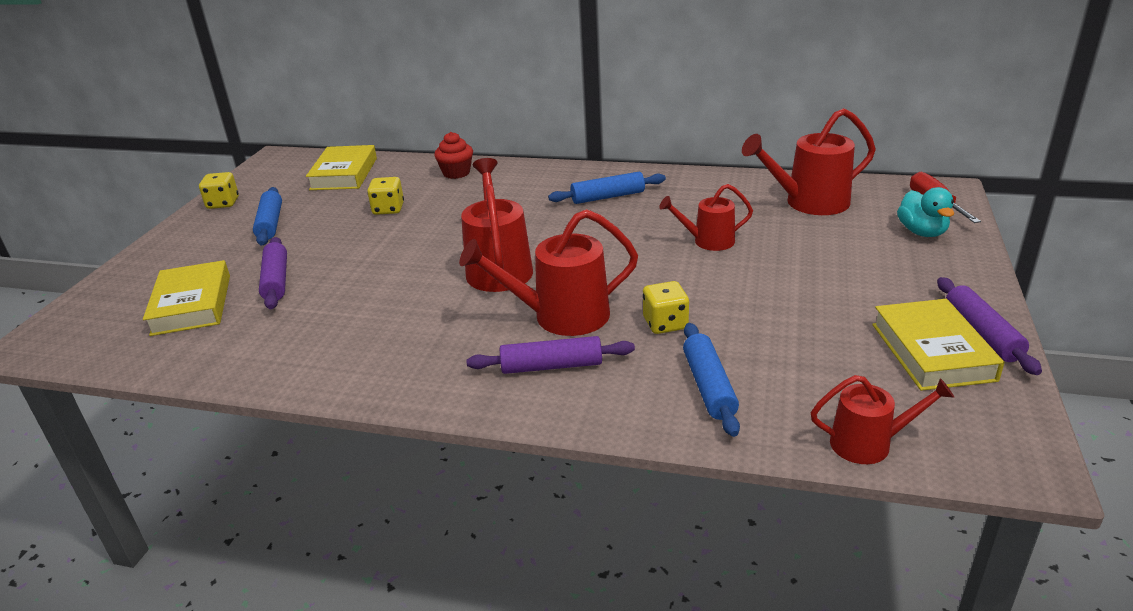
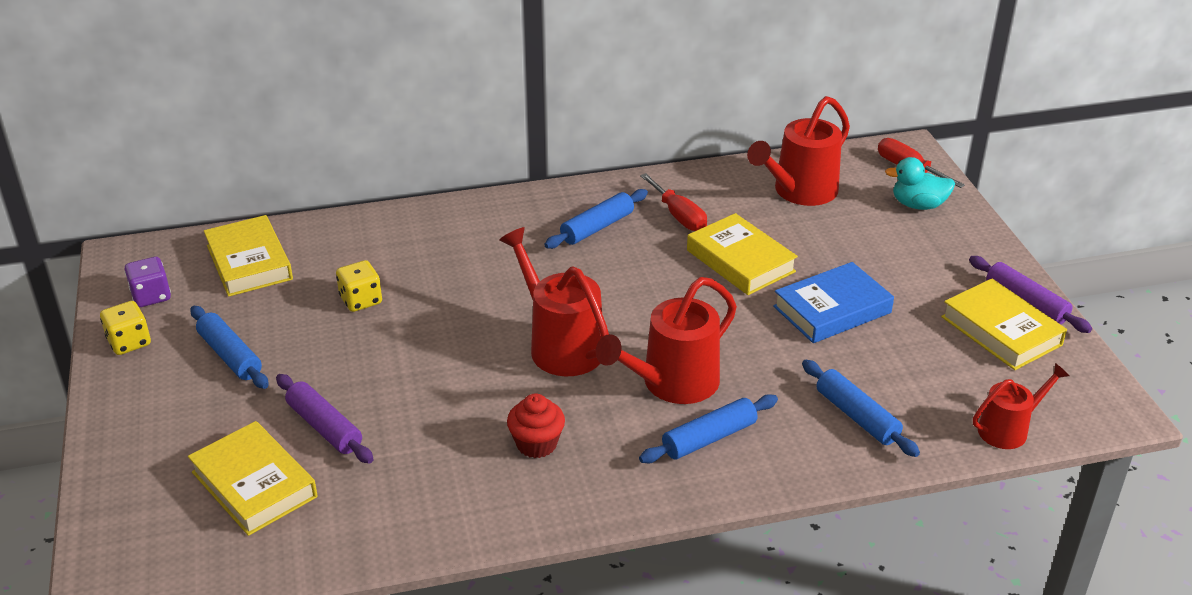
camera: 30 degrees left, 5 degrees up
(266, 181) = (151, 296): none -> purple dice
(456, 173) = (394, 231): red cupcake -> red cupcake (536, 444)
(551, 366) = (709, 438): purple rolling pin -> blue rolling pin
(665, 323) = (773, 364): yellow dice -> none
(683, 201) = (679, 216): none -> red screwdriver
(708, 241) = (740, 261): red watering can -> yellow book
(762, 294) = (832, 309): none -> blue book
(922, 232) = (918, 205): turquoise duck -> turquoise duck turned 135 degrees clockwise

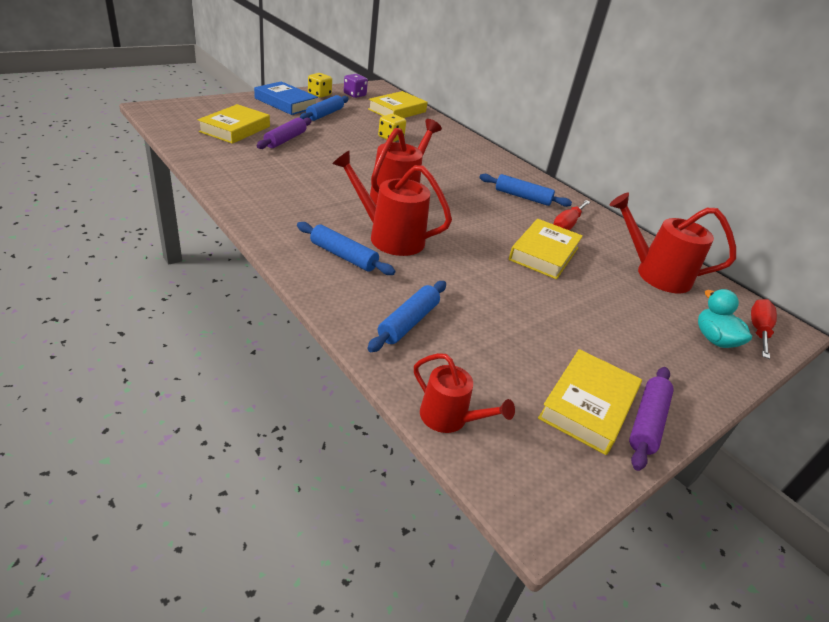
camera: 60 degrees right, 0 degrees up
(536, 444) = (304, 196): red cupcake -> none
(832, 309) = (527, 300): blue book -> blue book (286, 103)

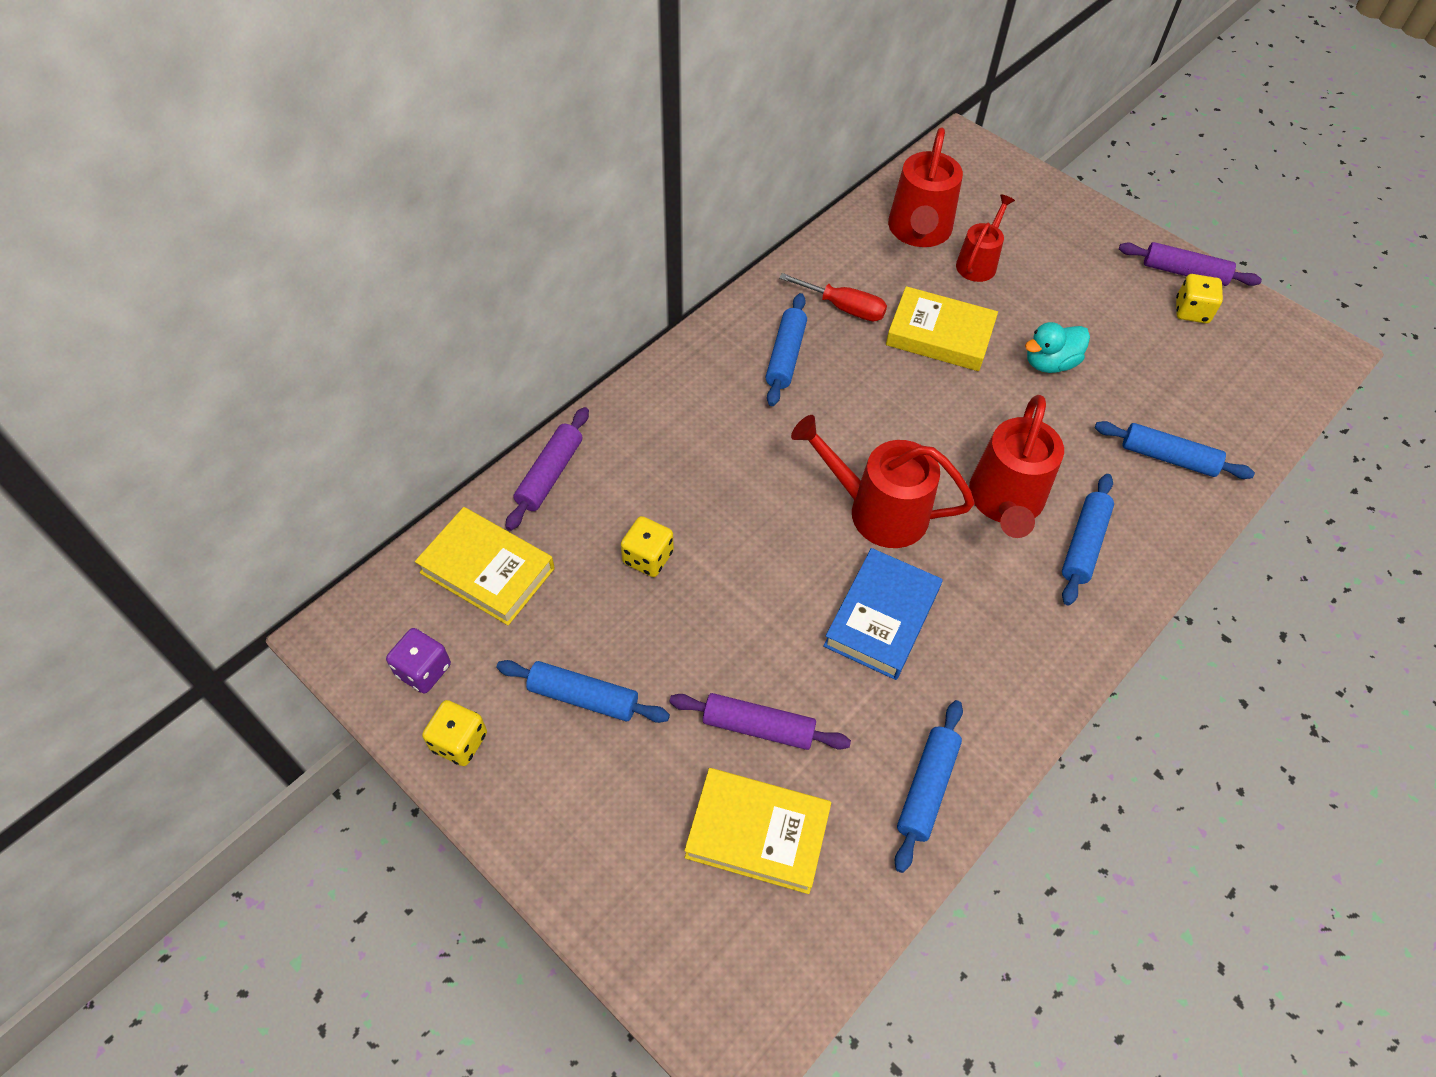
camera: 95 degrees left, 20 degrees up
(222, 165) = (926, 788): none -> blue rolling pin
(286, 103) = (554, 792): blue book -> blue book (881, 618)
(446, 129) = (550, 474): none -> purple rolling pin
(449, 418) = (1277, 410): red watering can -> red watering can (978, 262)
(588, 405) = (1191, 311): yellow book -> yellow dice
(714, 339) = (1022, 203): turquoise duck -> turquoise duck (1050, 363)
(758, 330) = (981, 165): red screwdriver -> none

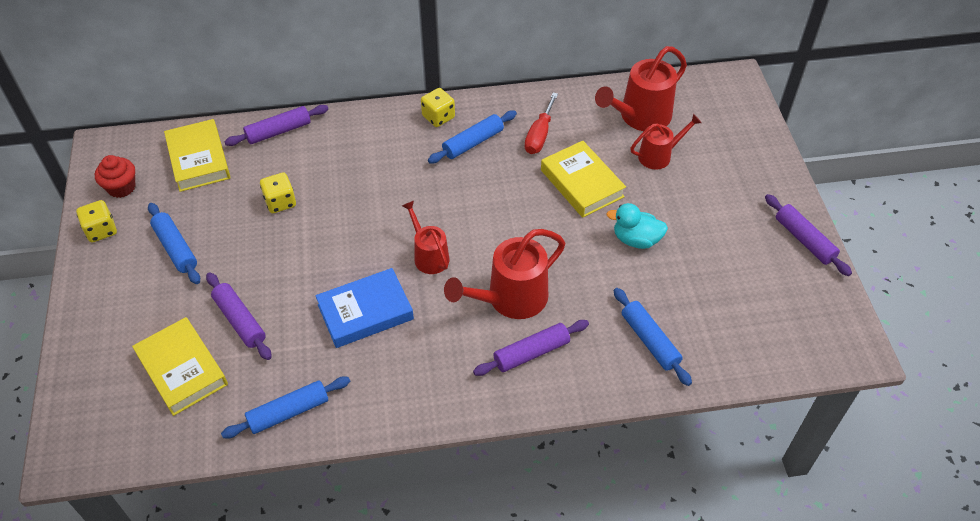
camera: 40 degrees right, 5 degrees down
(423, 670) = (121, 187): purple dice -> red cupcake
(844, 308) = (539, 135): red screwdriver -> red screwdriver turned 45 degrees clockwise
(877, 510) = (429, 255): red watering can -> red watering can, size x0.61
(1084, 544) = (531, 353): blue rolling pin -> purple rolling pin
(1191, 311) = (779, 266): yellow dice -> yellow dice (438, 117)

